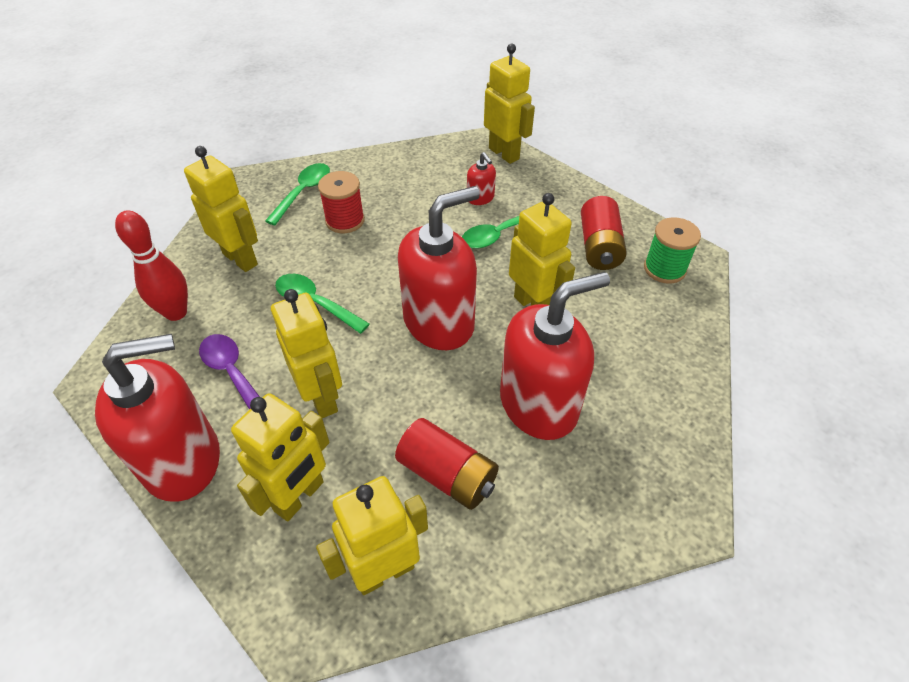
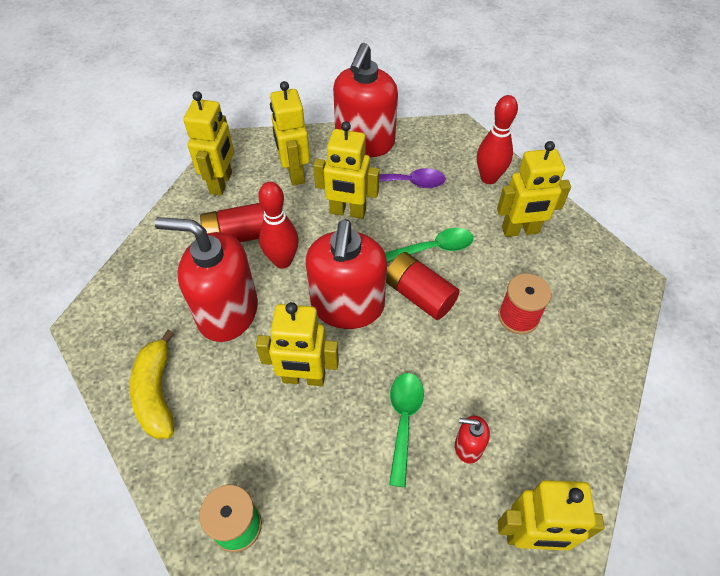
camera: 130 degrees right, 5 degrees up
(303, 192) = (584, 309): green spoon -> none
(439, 406) = (282, 261): none -> red bowling pin
(539, 404) = (227, 312): red soap dispenser -> red soap dispenser turned 90 degrees clockwise
(599, 247) = (313, 494): red battery -> red battery (419, 295)
(660, 390) = (157, 393): none -> yellow banana

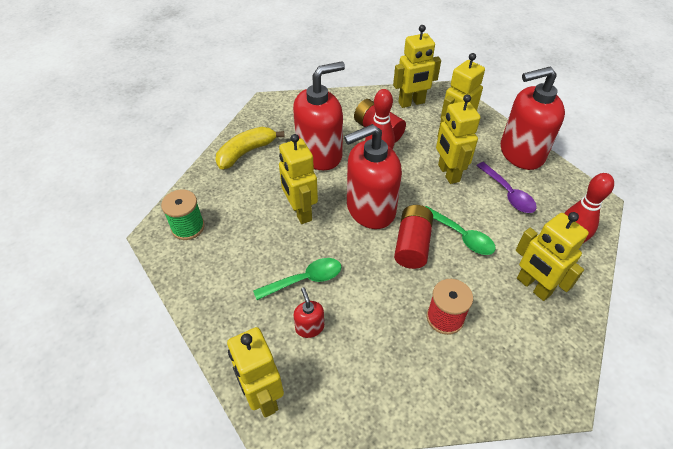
camera: 60 degrees right, 5 degrees down
(227, 312) = (319, 154): red soap dispenser -> red soap dispenser turned 75 degrees clockwise

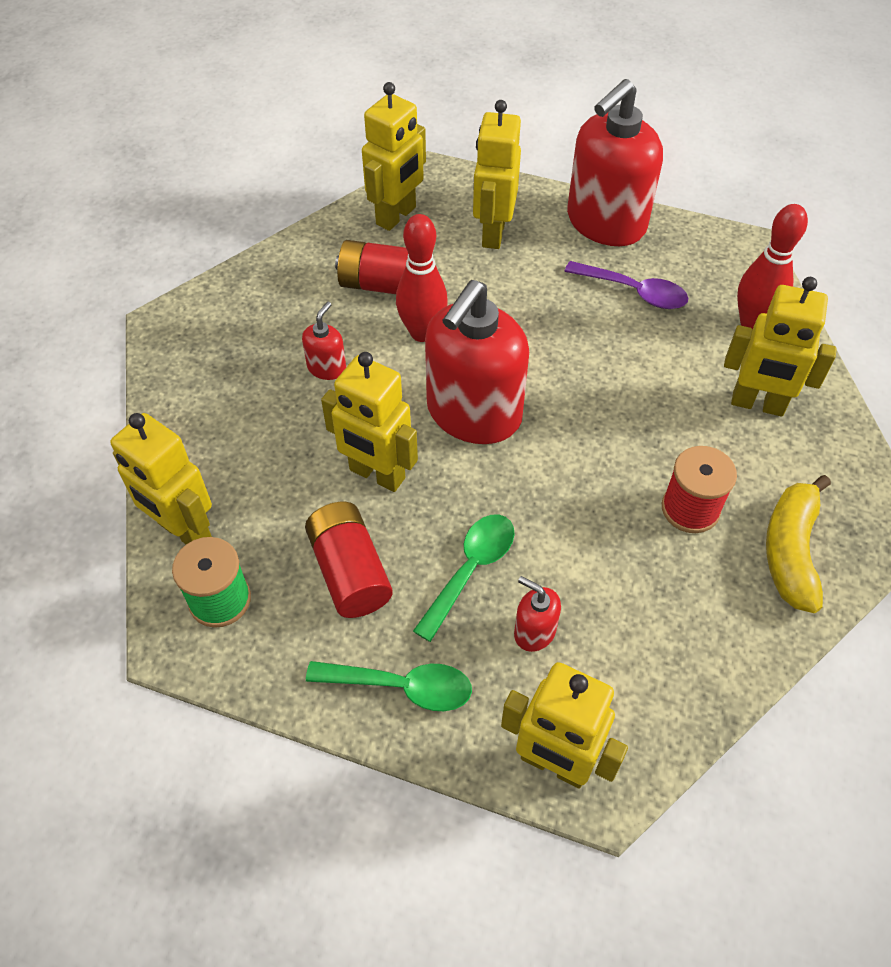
camera: 35 degrees left, 5 degrees up
(246, 152) = (204, 426): yellow banana -> yellow banana (790, 551)
(319, 154) = (327, 367): red soap dispenser -> red soap dispenser, size x0.42
(412, 245) = (572, 434): red battery -> red battery (349, 571)
(448, 173) = (535, 302): yellow robot -> yellow robot (184, 531)
(461, 236) = (623, 385): green spoon -> green spoon (401, 686)

